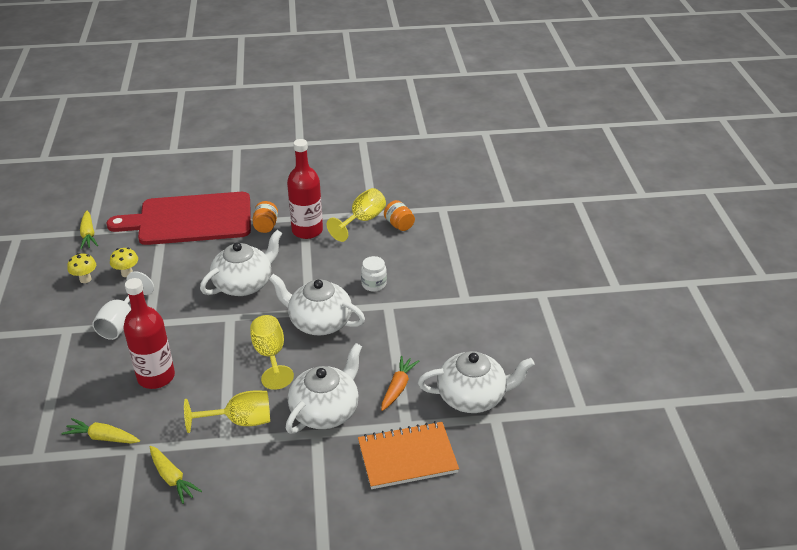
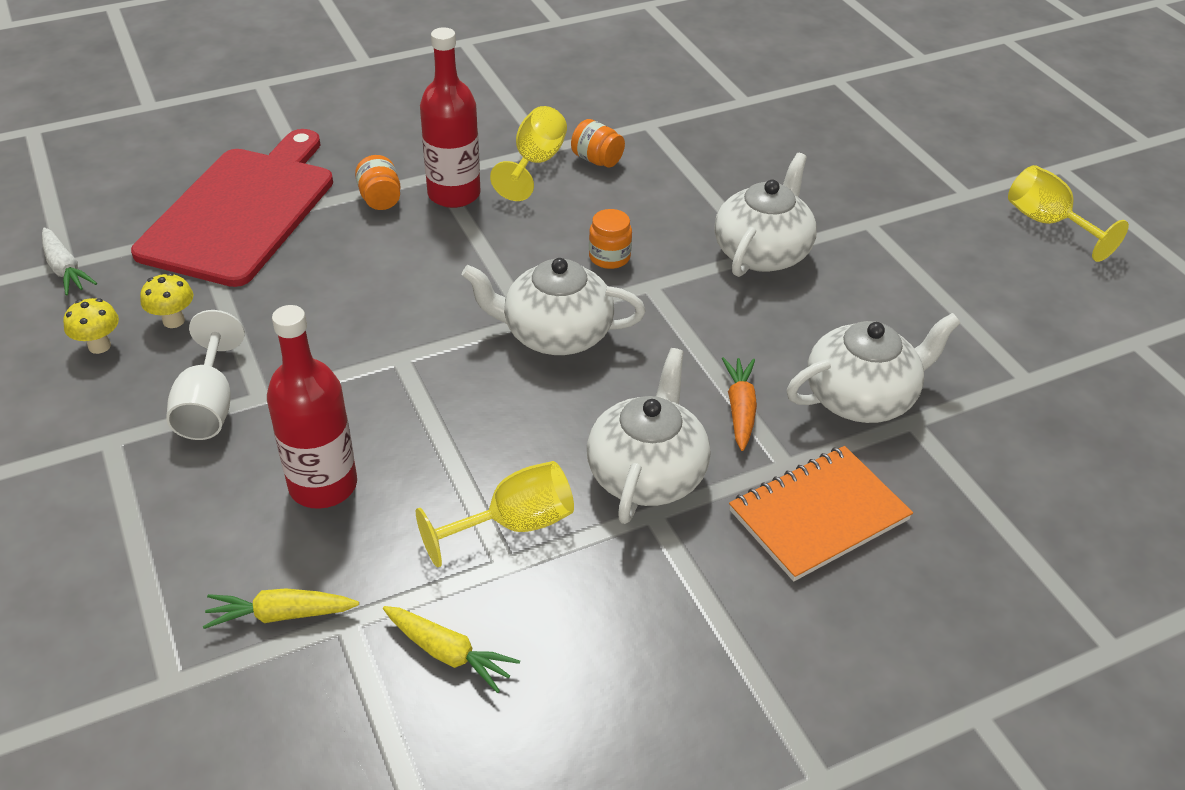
camera: 20 degrees left, 5 degrees up
(88, 235) = (65, 269): yellow carrot -> white carrot
(190, 219) = (242, 211): red cutting board -> red cutting board turned 135 degrees clockwise
(244, 284) = (395, 298): white teapot -> white teapot (762, 252)
(270, 355) = (504, 404): yellow goblet -> yellow goblet (1047, 223)
(374, 284) = (609, 257): white jar -> orange jar

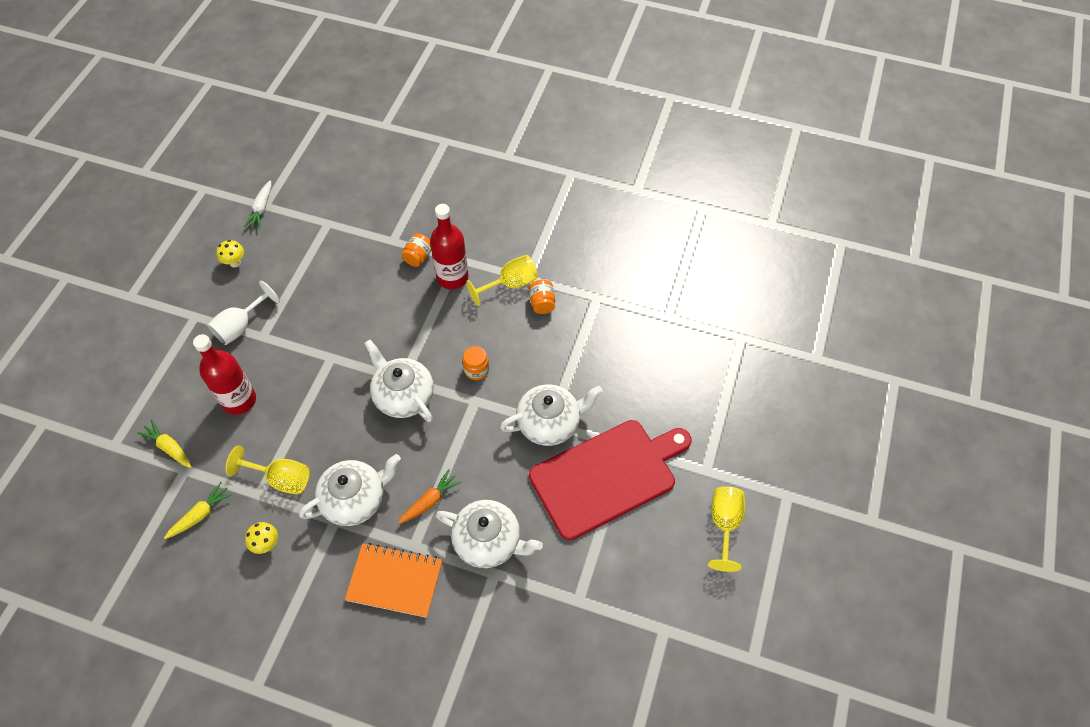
camera: 45 degrees right, 15 degrees up
(173, 321) = (271, 269): yellow mushroom -> yellow mushroom (266, 544)
(242, 211) = (356, 223): red cutting board -> red cutting board (607, 476)
(448, 653) = (200, 514): yellow carrot -> yellow carrot turned 120 degrees counterclockwise

